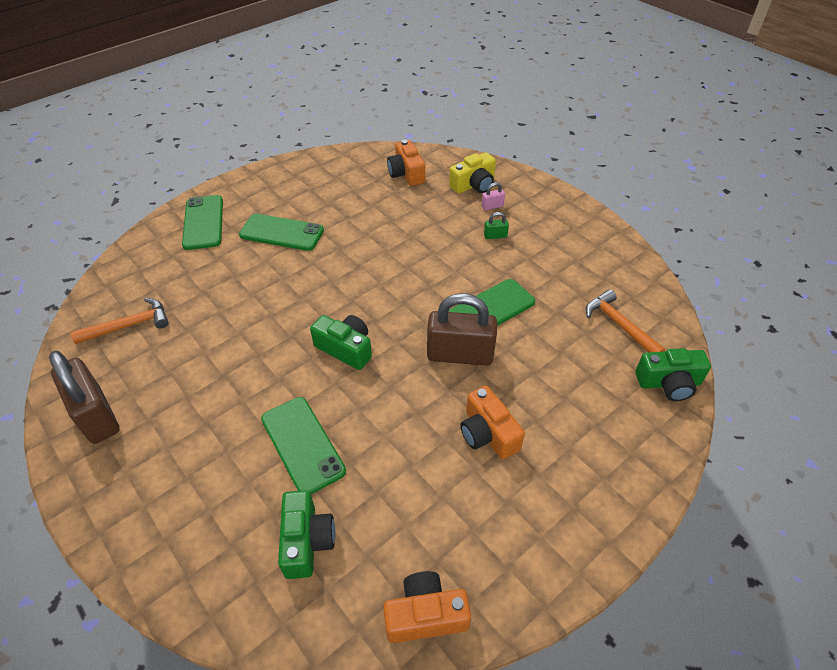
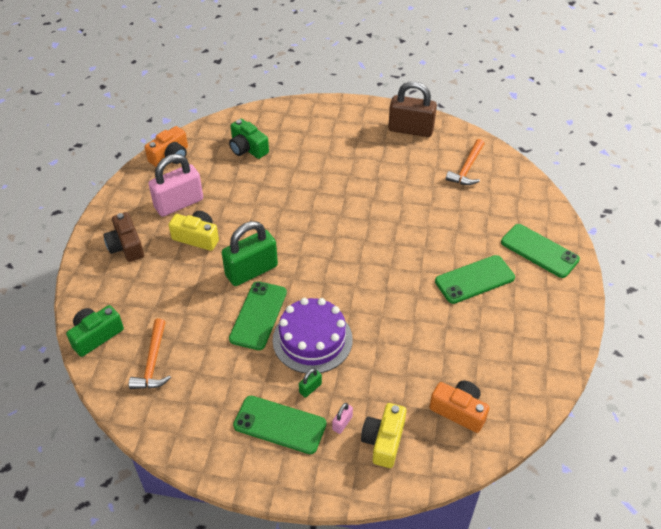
camera: 140 degrees right, 0 degrees up
(302, 444) = (293, 177): green phone -> green phone (280, 425)
(345, 348) = (326, 232): green camera -> none
(460, 355) = (251, 271): brown padlock -> green padlock
(461, 265) = (312, 340): none -> purple cake
(475, 503) = (179, 203): none -> pink padlock
(488, 433) = (197, 237): orange camera -> yellow camera
(583, 479) = (126, 246): none -> brown camera
(619, 325) = (153, 362): orange hammer -> orange hammer turned 75 degrees clockwise

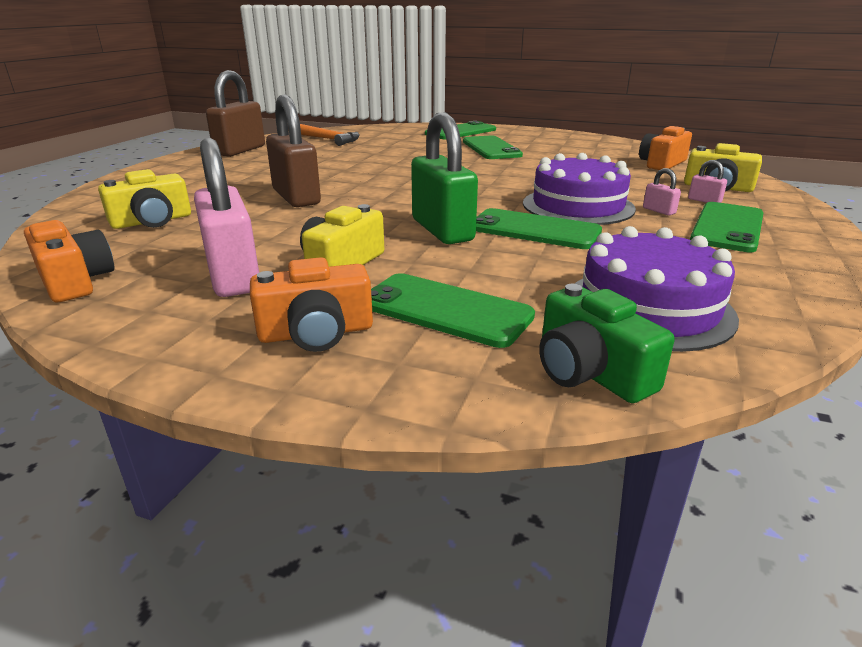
camera: 80 degrees left, 20 degrees down
(126, 246) = (316, 333): brown camera -> orange camera
(147, 284) = (445, 310): none -> green phone
(153, 362) = (648, 308): orange hammer -> purple cake
(247, 148) = (152, 221): green camera -> yellow camera
(301, 192) = (296, 197): none -> brown padlock
(310, 388) = (659, 211): green padlock -> pink padlock

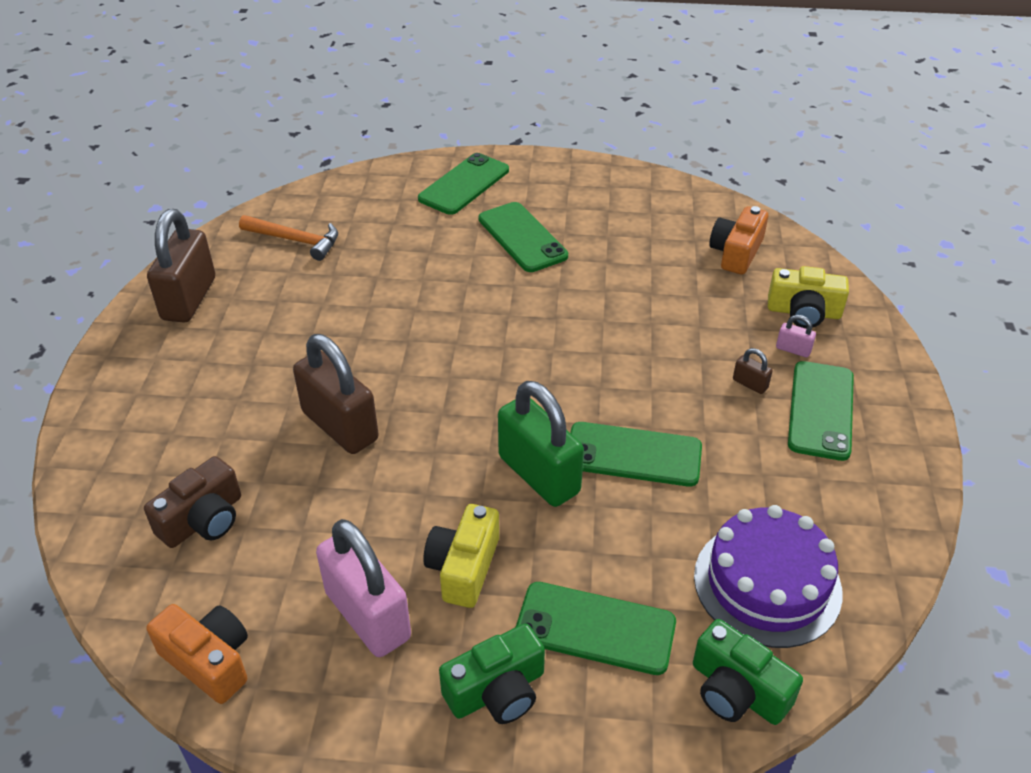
camera: 15 degrees left, 15 degrees up
(152, 221) = (203, 520): yellow camera -> brown camera
(316, 333) = (497, 691): orange camera -> green camera
(578, 206) = (665, 388): purple cake -> none
(659, 211) = (750, 384): pink padlock -> brown padlock

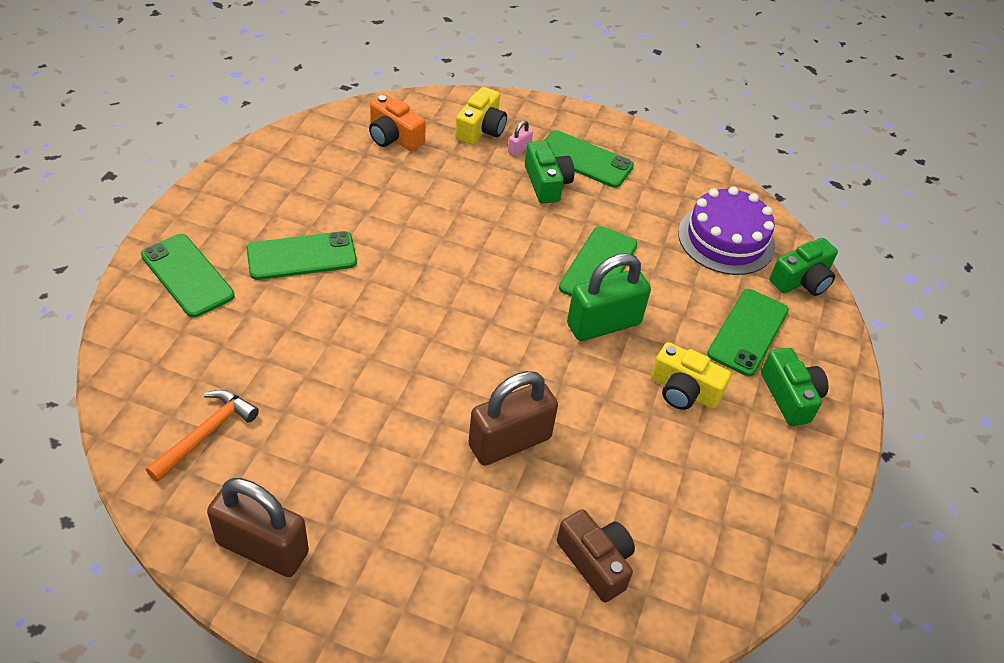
camera: 80 degrees left, 5 degrees up
(209, 661) = (745, 570): orange camera -> none
(368, 615) = (717, 458): pink padlock -> none
(750, 384) = (546, 183): brown padlock -> green camera

